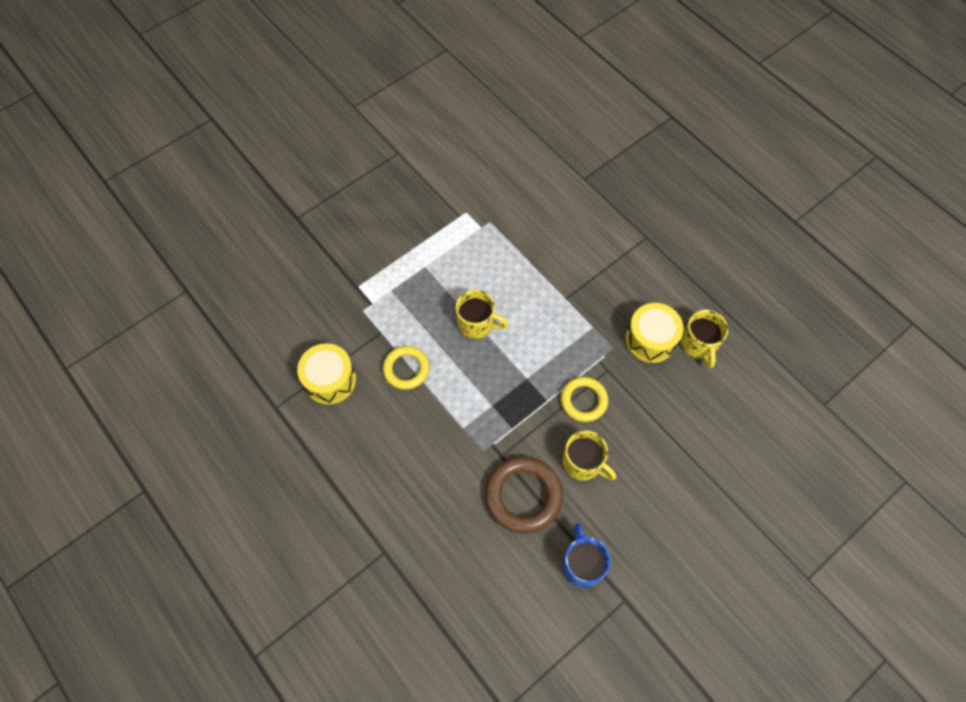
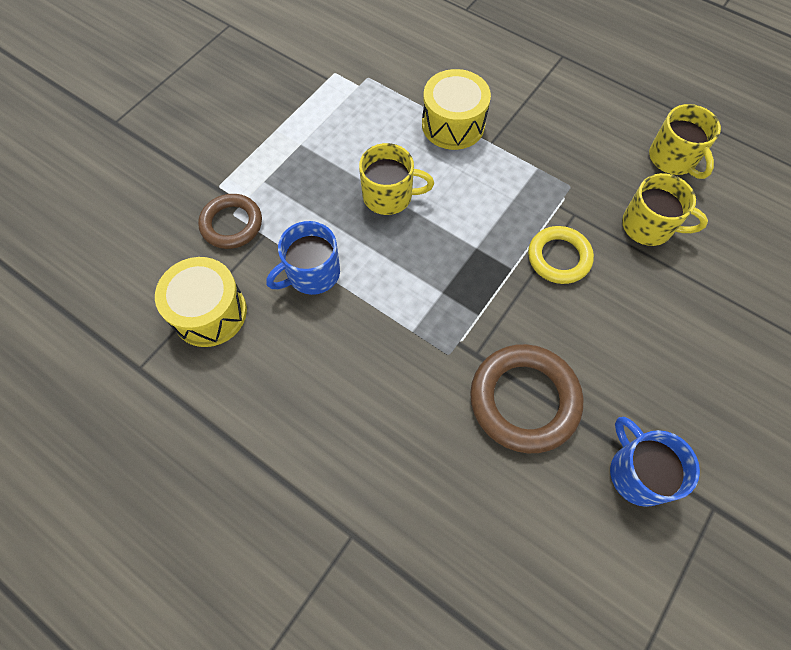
camera: 15 degrees left, 0 degrees up
(360, 318) = (232, 224): none -> brown ring
(406, 369) = (312, 273): yellow ring -> blue mug
(583, 462) = (587, 335): yellow mug -> yellow mug (648, 226)
(650, 340) = (613, 166): yellow drum -> yellow drum (453, 124)

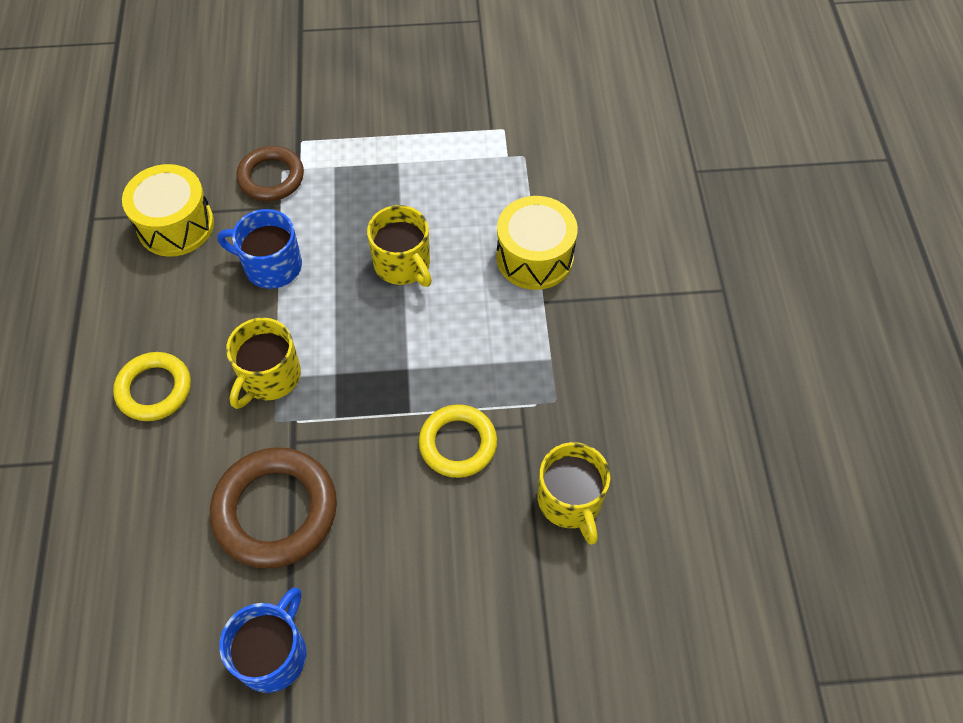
camera: 50 degrees right, 5 degrees down
(349, 419) = (154, 389): none -> yellow ring
(673, 158) = (684, 473): yellow mug -> yellow mug (269, 376)

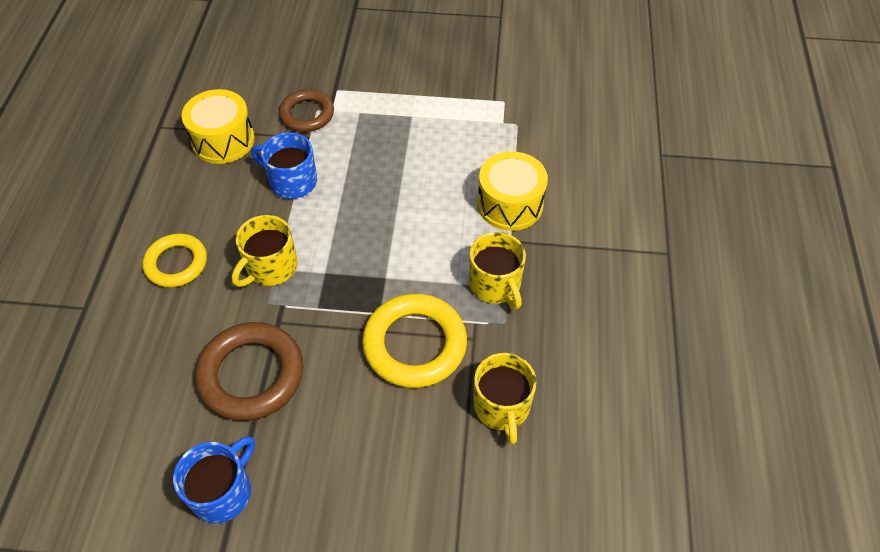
camera: 10 degrees right, 5 degrees down
(403, 264) = (399, 195): yellow mug -> yellow mug (495, 284)
(458, 443) = (415, 344): yellow ring -> yellow ring, size x1.54

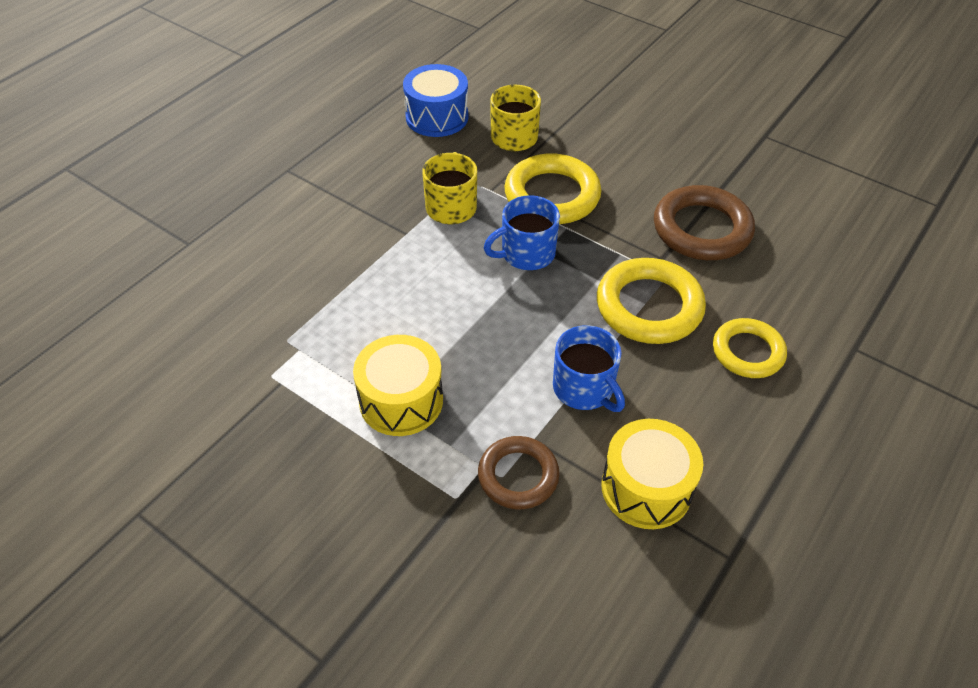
camera: 150 degrees left, 5 degrees down
(223, 492) = (749, 170): blue mug -> blue mug (526, 253)
(270, 267) = (649, 306): yellow mug -> yellow ring
(510, 204) = (377, 263): yellow drum -> yellow drum (401, 400)
(602, 392) = (437, 117): none -> blue drum

